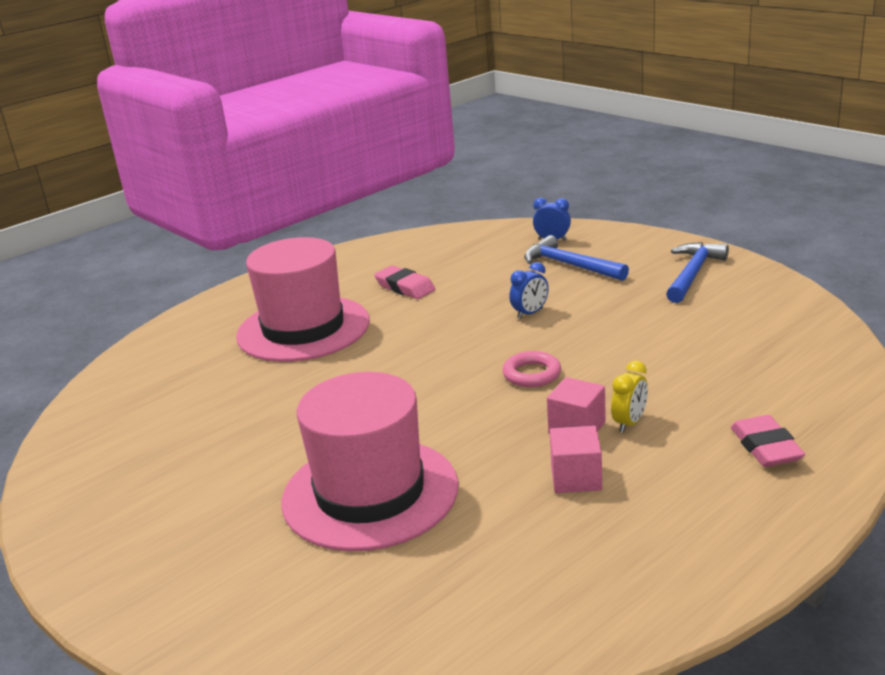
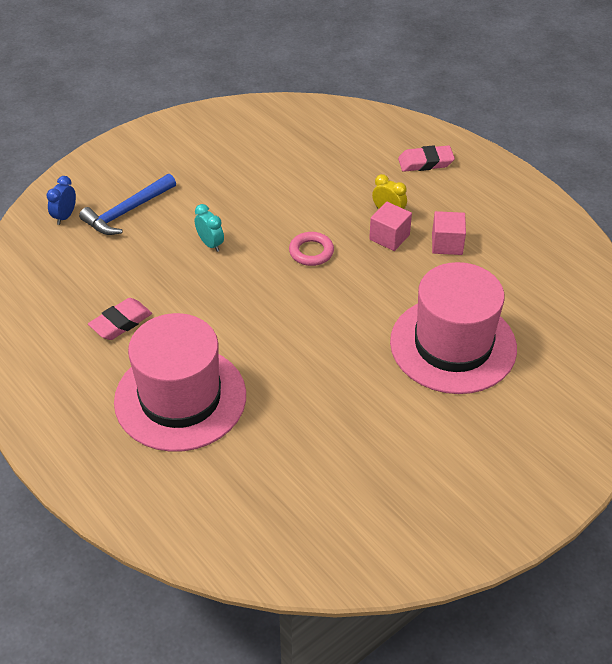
camera: 90 degrees left, 20 degrees up
(530, 313) = (210, 244): blue clock -> turquoise clock
(693, 274) = (178, 148): blue hammer -> none

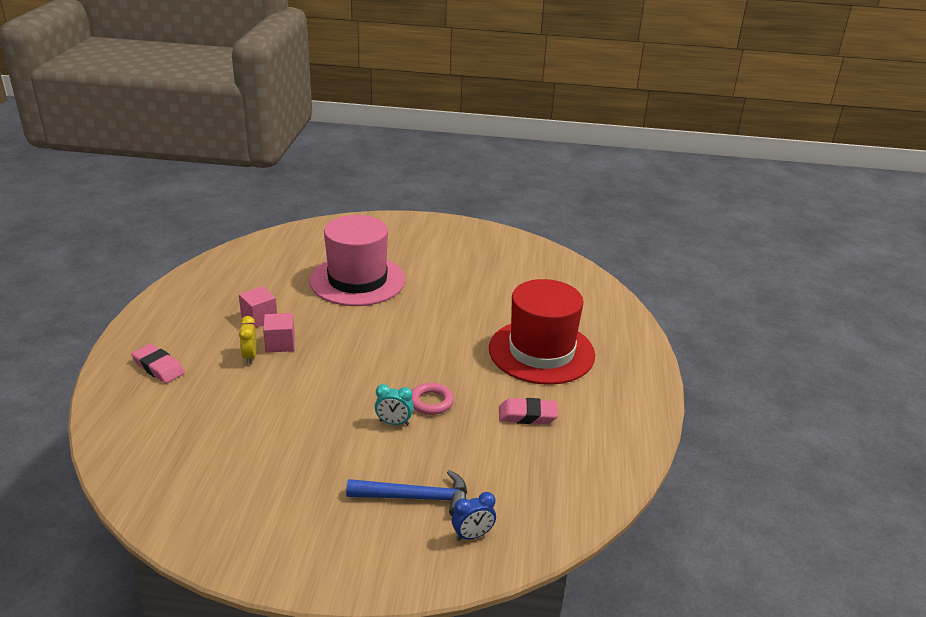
camera: 135 degrees left, 15 degrees down
(180, 398) = (541, 352): pink hat -> red hat
(210, 244) = (394, 423): turquoise clock -> turquoise clock turned 90 degrees counterclockwise
(311, 252) = (340, 370): pink ring -> pink ring (431, 402)

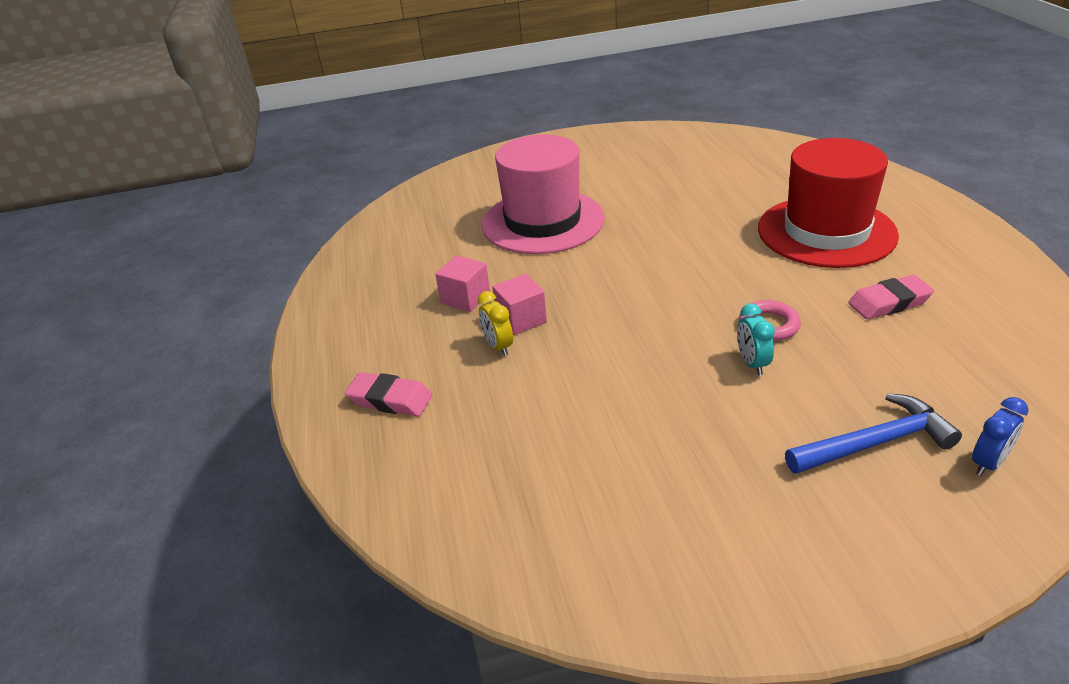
camera: 15 degrees left, 5 degrees up
(394, 423) = (752, 363): turquoise clock -> turquoise clock turned 90 degrees clockwise

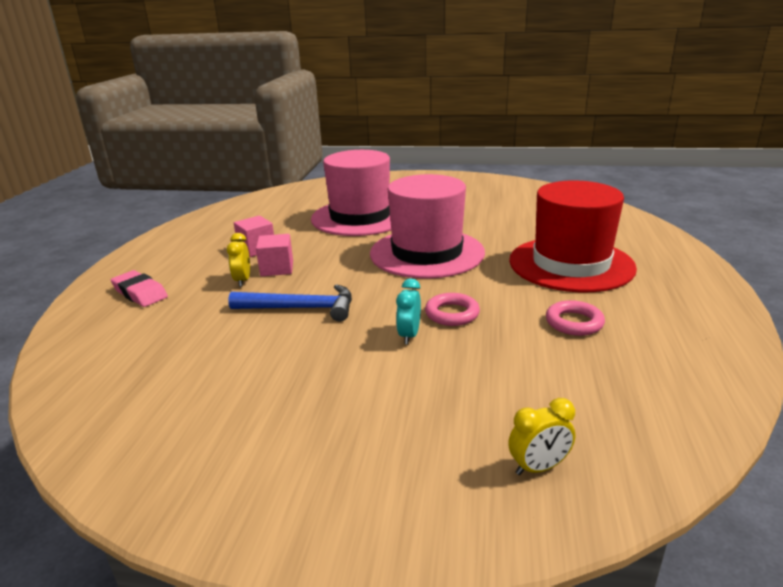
camera: 20 degrees right, 10 degrees down
(669, 254) = (427, 253): none -> pink hat
(875, 443) = (448, 419): blue hammer -> blue hammer (301, 308)
(889, 302) = (574, 322): pink eraser -> pink ring
(988, 463) = (538, 467): blue clock -> yellow clock

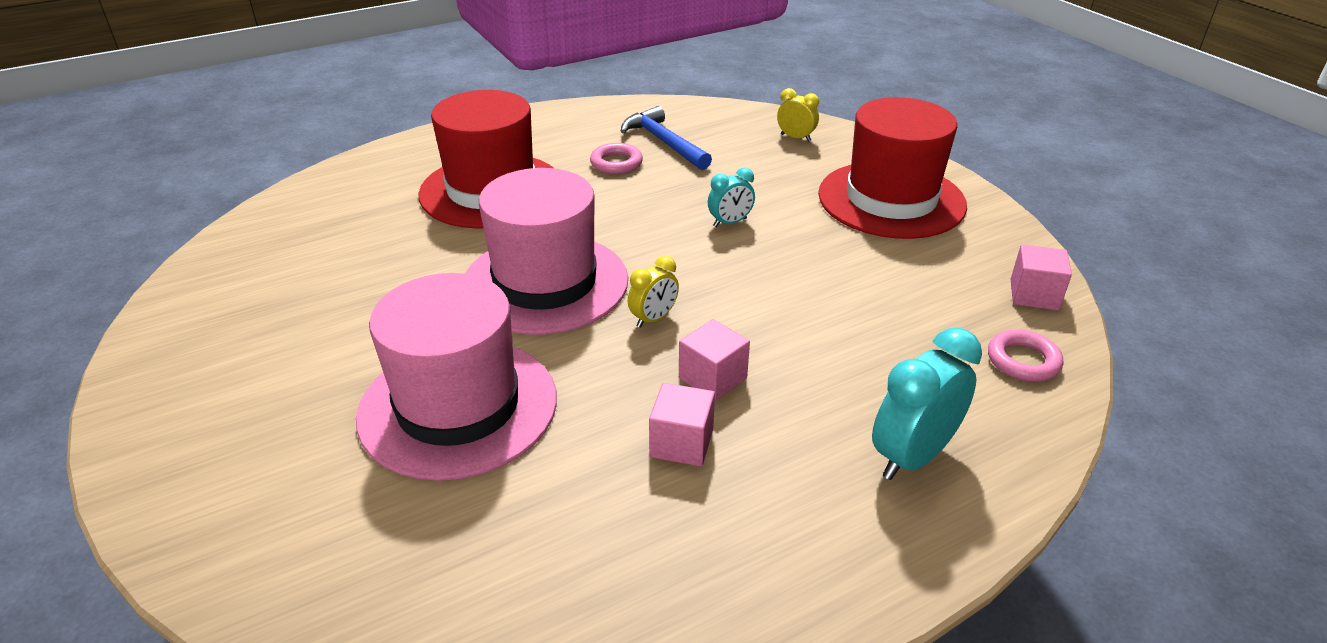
camera: 130 degrees left, 10 degrees up
(97, 429) = (1034, 295): none -> pink cube
(140, 293) = (912, 457): pink eraser -> turquoise clock
(243, 280) = (773, 386): yellow clock -> yellow clock (653, 319)
(301, 308) = (768, 302): blue hammer -> blue hammer (664, 142)
(321, 450) = (891, 200): none -> red hat
(452, 314) = (669, 216): pink ring -> pink ring (1023, 361)

